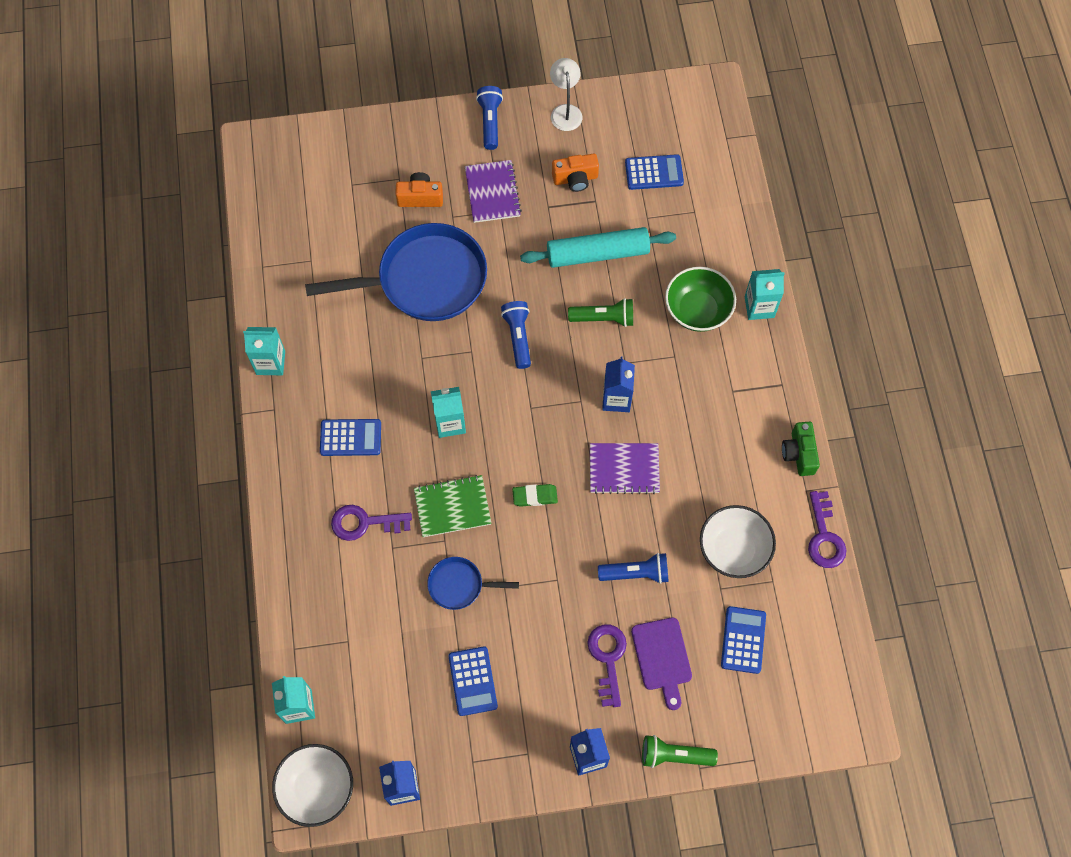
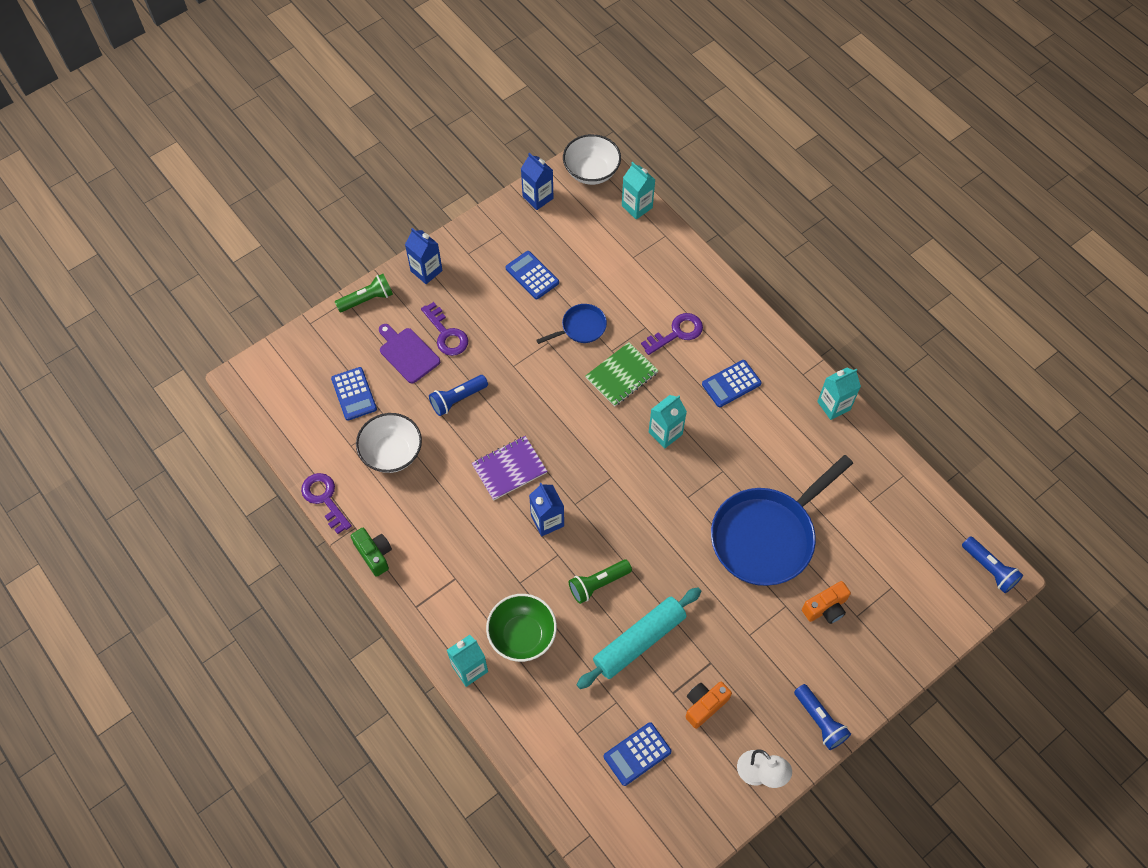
camera: 150 degrees right, 5 degrees down
(492, 192) = (768, 649): purple notebook -> none
(518, 337) = (658, 529): blue flashlight -> blue flashlight (989, 569)
(535, 496) = (565, 414): green eraser -> none

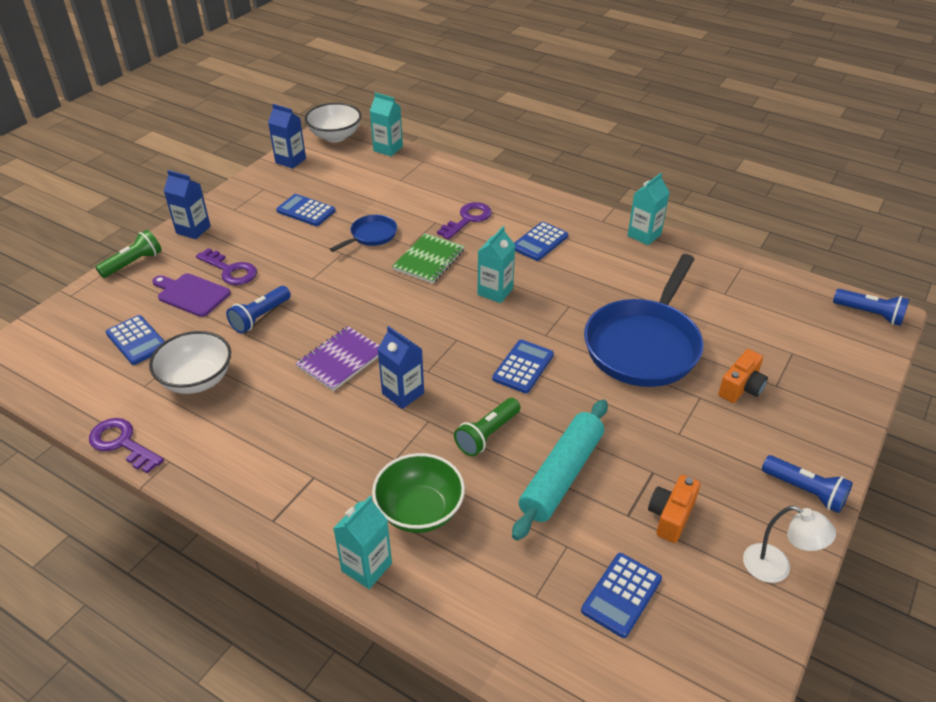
camera: 20 degrees left, 20 degrees down
(374, 554) = (201, 481): green camera -> none
(654, 525) = (523, 367): none -> blue calculator

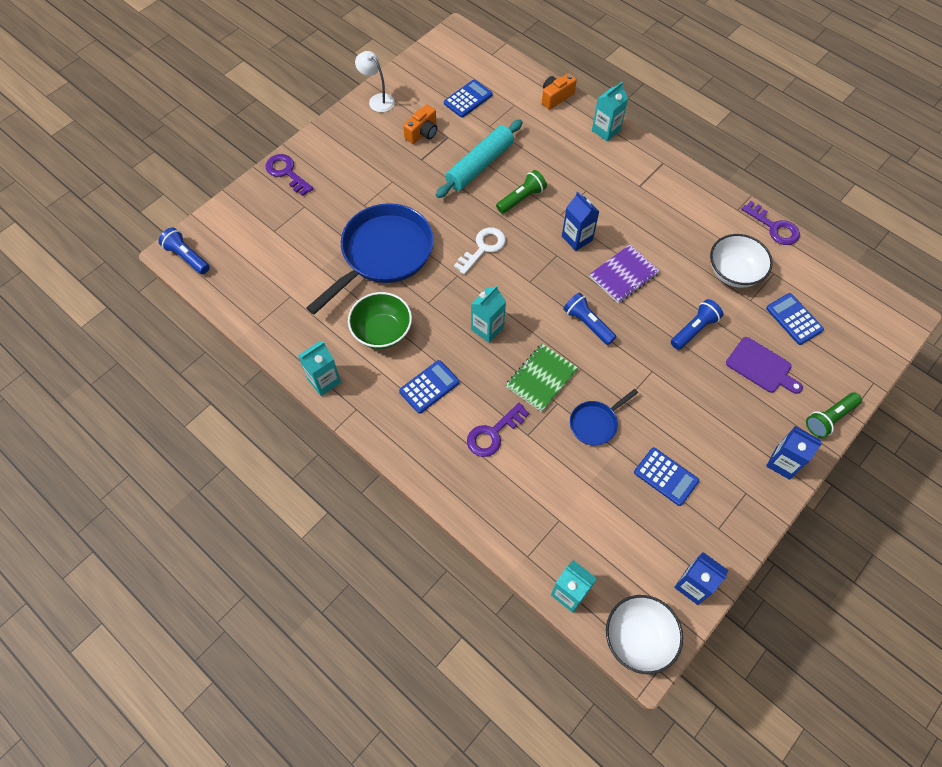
camera: 170 degrees left, 20 degrees up
(230, 270) = (731, 393): purple key -> purple key (287, 173)
(419, 511) = (573, 156): green bowl -> green bowl (382, 331)
(523, 367) = (483, 248): blue calculator -> white key
(741, 388) = (330, 208): orange camera -> orange camera (556, 97)
(805, 491) = (334, 135): blue flashlight -> blue flashlight (587, 323)

